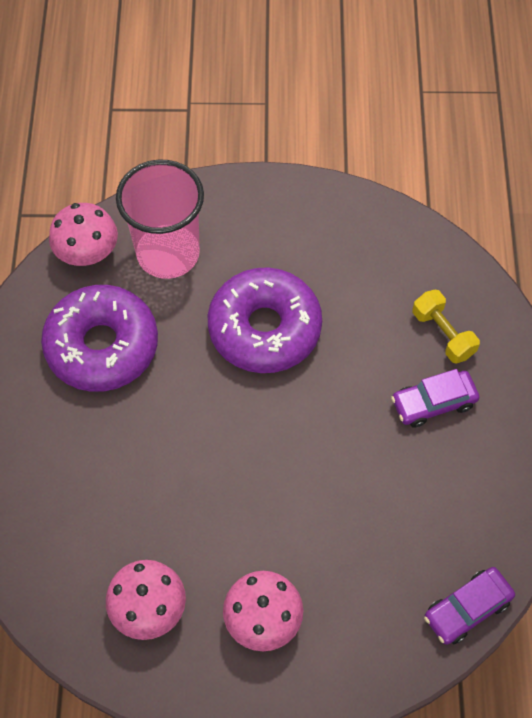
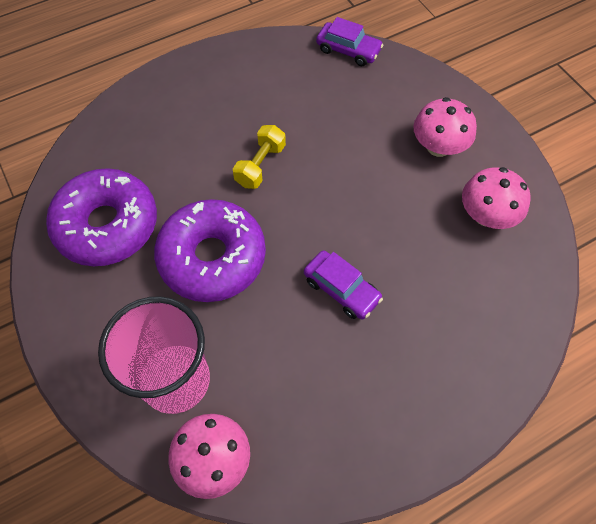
camera: 120 degrees left, 0 degrees up
(102, 346) = (306, 379): purple donut -> purple donut (107, 225)
(433, 403) = (213, 121): purple car -> purple car (341, 289)
(443, 334) = (150, 138): yellow dumbbell -> yellow dumbbell (260, 165)

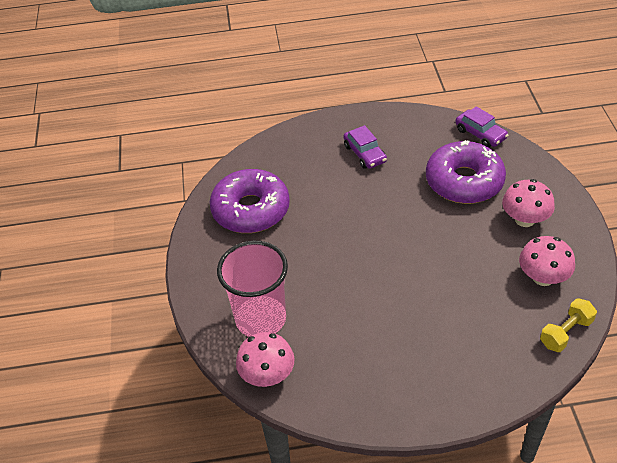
camera: 25 degrees right, 15 degrees down
(212, 258) = (316, 250): purple donut -> purple donut (464, 181)
(260, 165) = (377, 198): yellow dumbbell -> yellow dumbbell (565, 332)
(341, 289) = (403, 296): purple car -> purple car (365, 154)

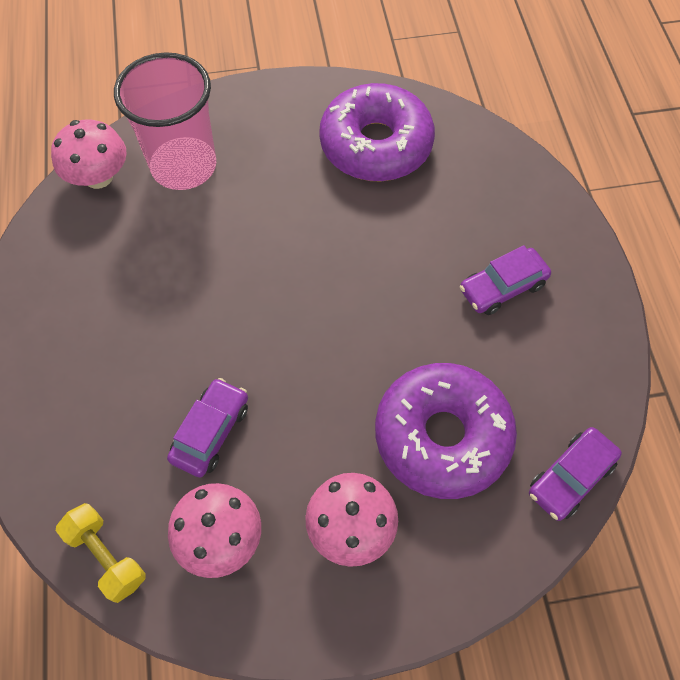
camera: 85 degrees right, 15 degrees up
(476, 286) = (211, 432): none -> purple car

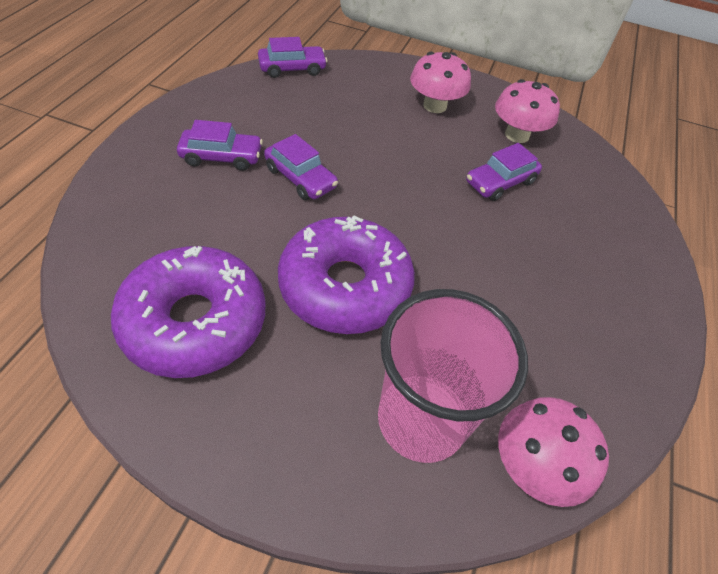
camera: 155 degrees left, 10 degrees down
(106, 556) = (593, 158): yellow dumbbell -> none
(412, 308) = (300, 178): none -> purple car
(442, 436) = (347, 113): purple donut -> purple donut (345, 286)

